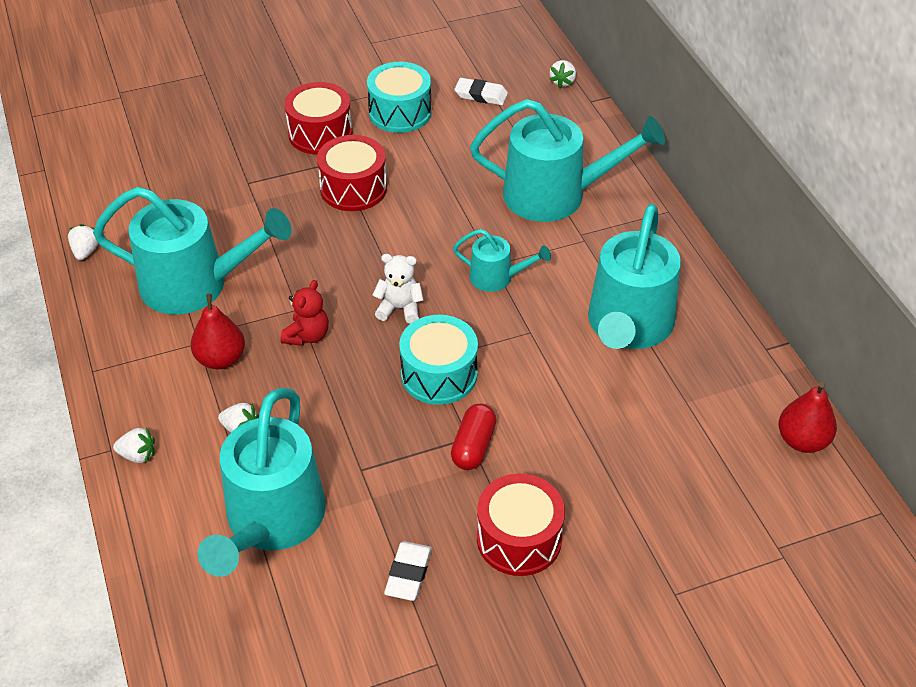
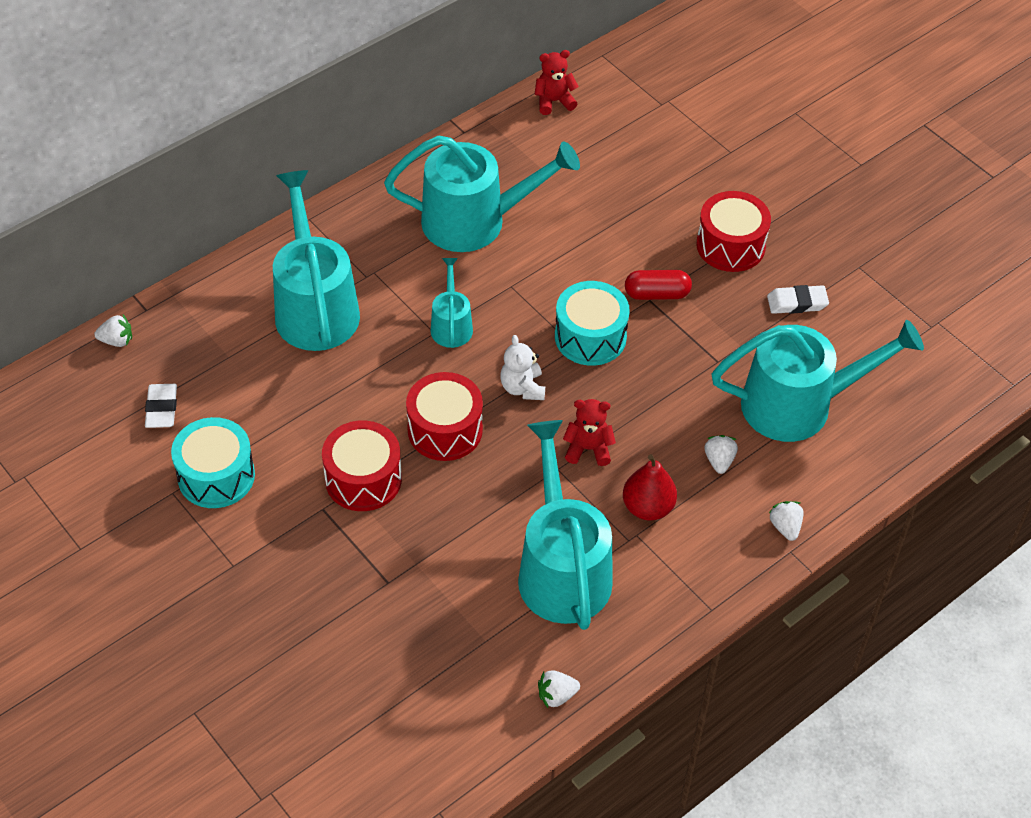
camera: 110 degrees left, 5 degrees up
(320, 133) = (278, 541): red drum -> red drum (445, 430)
(802, 440) = (554, 101): red pear -> red teddy bear

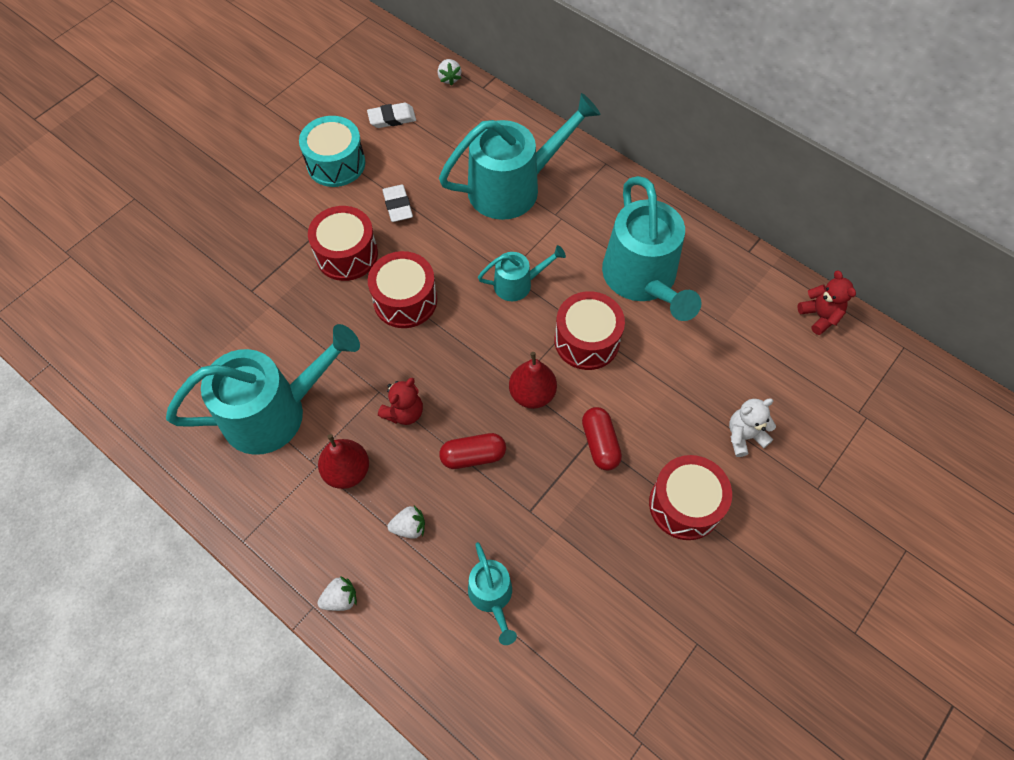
camera: 80 degrees right, 10 degrees up
(522, 388) = (461, 349): white teddy bear -> white teddy bear (744, 436)
(538, 281) = (587, 341): none -> red drum
(556, 695) = (151, 428): white strawberry -> none
(588, 449) = (404, 412): red teddy bear -> red teddy bear turned 45 degrees clockwise
(590, 337) = (532, 394): turquoise drum -> red pear
(650, 397) = (473, 456): none -> red capsule
(797, 303) = (626, 581): white eraser -> white eraser (398, 206)
(798, 404) = (492, 596): turquoise watering can -> turquoise watering can, size x0.50

